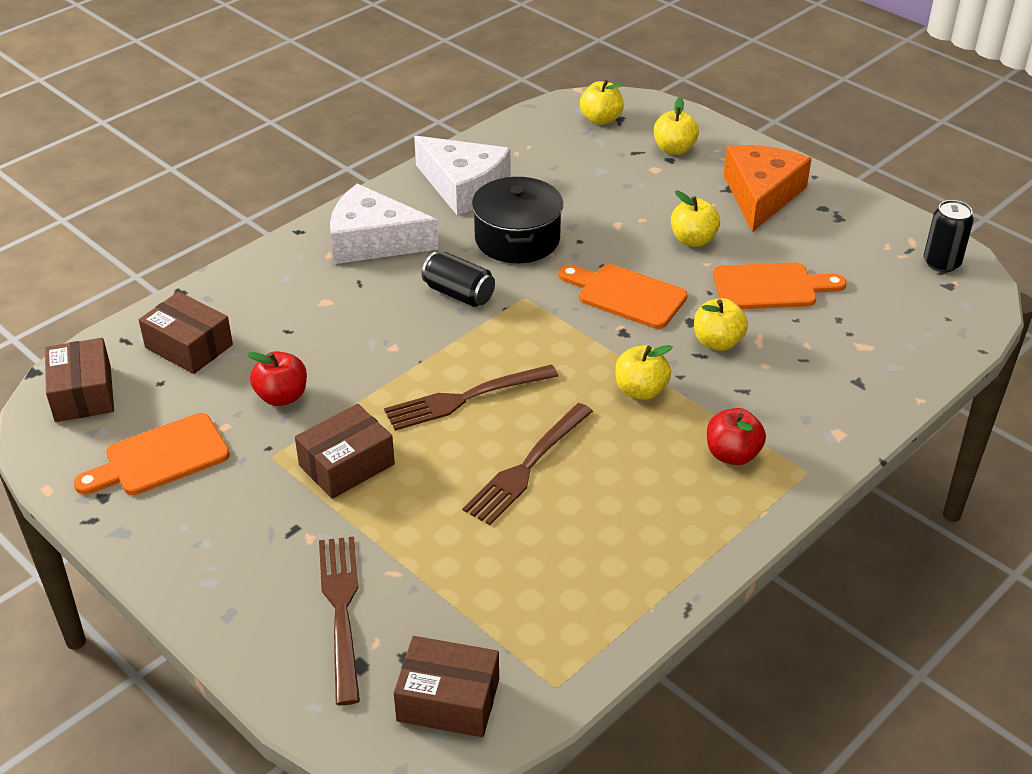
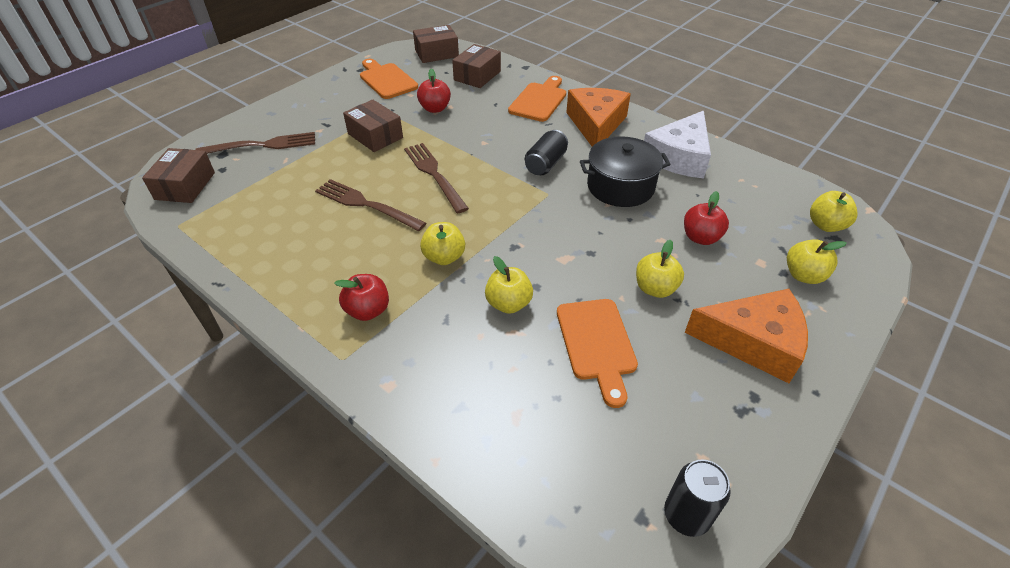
camera: 85 degrees right, 5 degrees up
(373, 241) = (596, 124): white cheese -> orange cheese
(615, 198) = (700, 237): none -> red apple
(626, 295) = (562, 247): orange cutting board -> orange cutting board (539, 100)

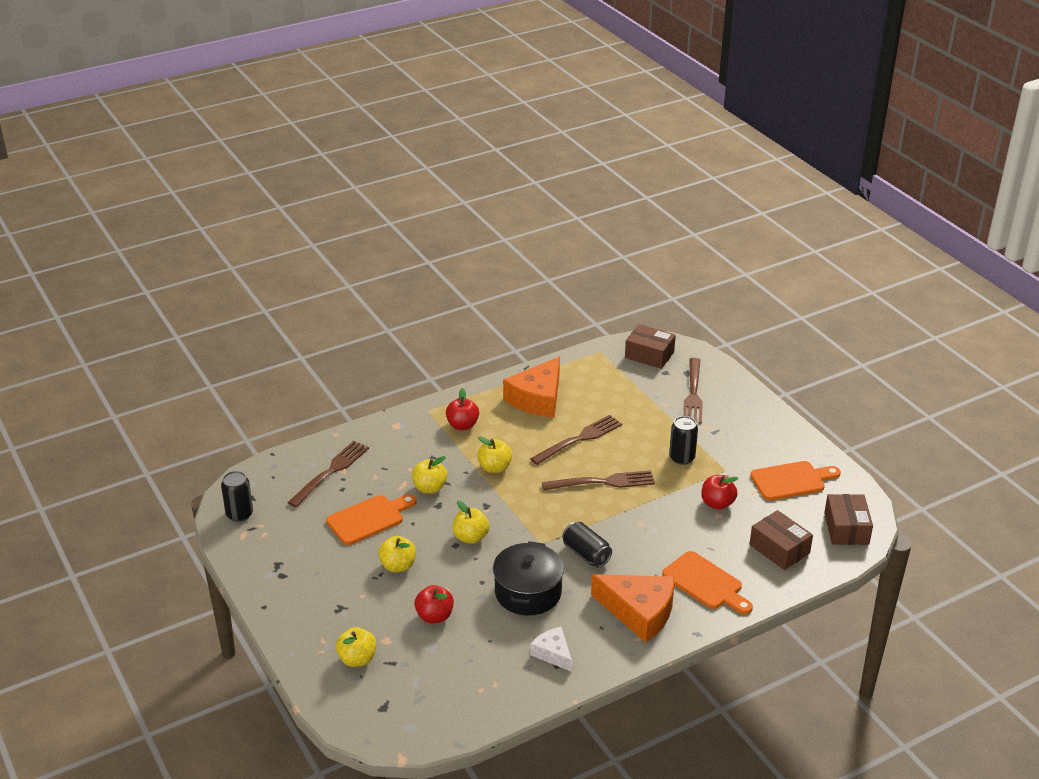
camera: 110 degrees right, 10 degrees down
(375, 136) = (681, 458): brown box -> black can
(528, 427) = (330, 472): none -> brown fork
(597, 344) = (369, 518): orange cutting board -> orange cutting board turned 135 degrees clockwise
(679, 157) = (553, 653): white cheese -> white cheese, size x0.54
(753, 342) = (319, 596): orange cheese -> orange cheese (537, 398)
(826, 225) = (401, 710): yellow apple -> yellow apple (470, 537)

